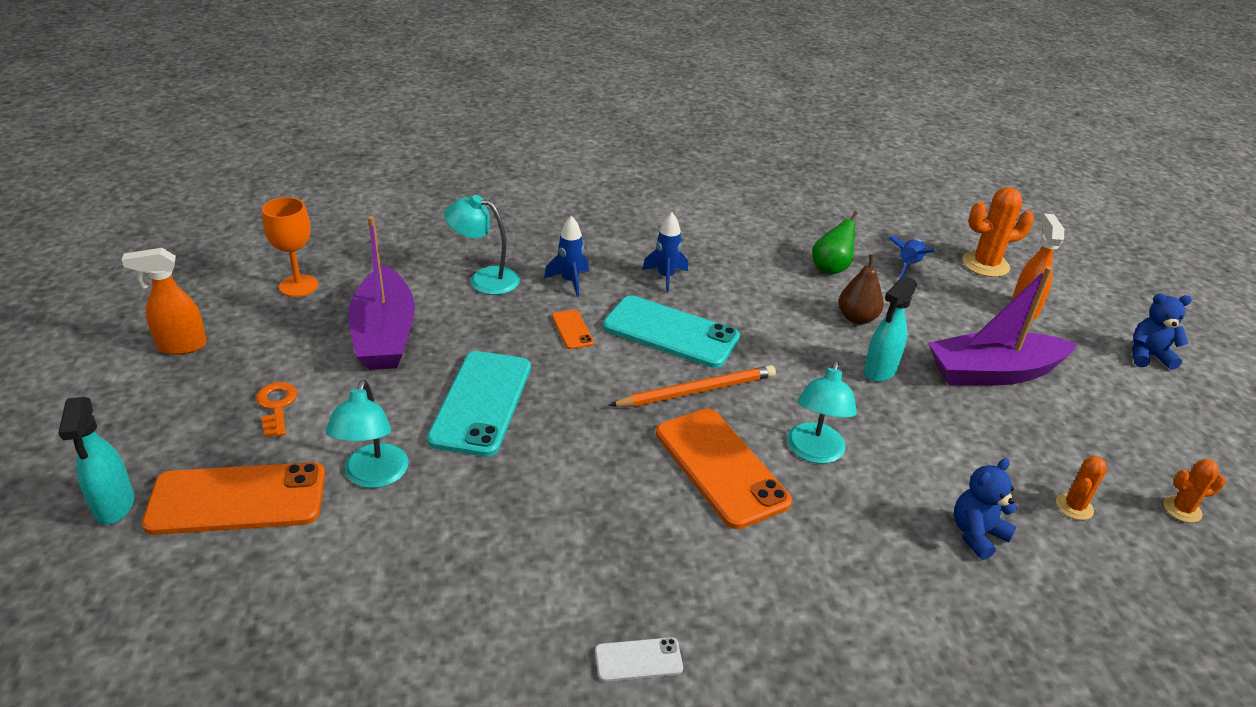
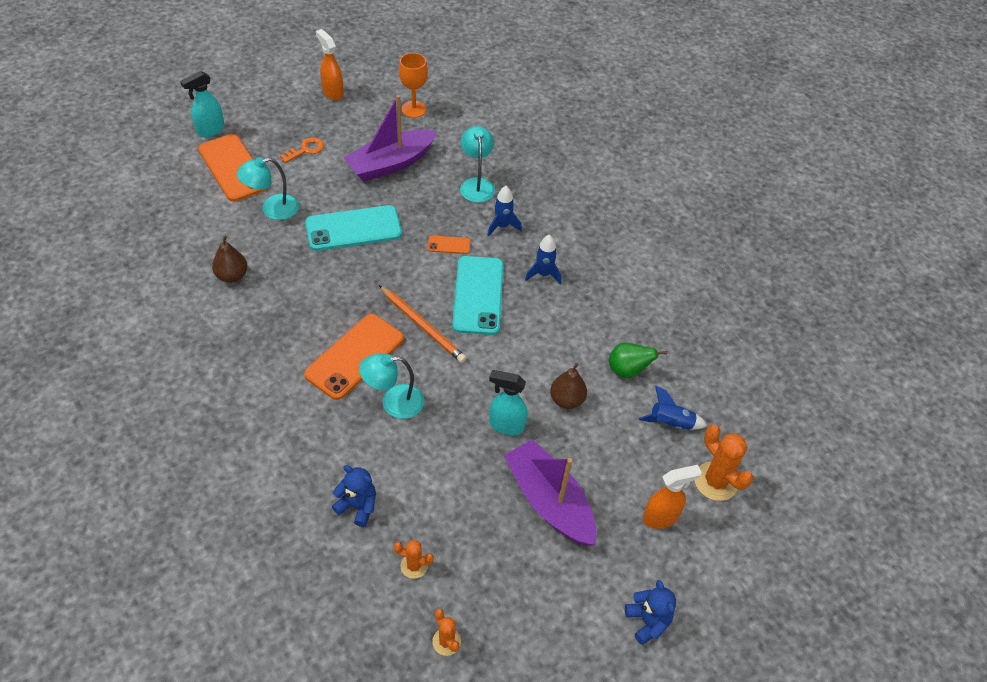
camera: 65 degrees right, 15 degrees up
(485, 562) = (232, 276): none -> brown pear
(572, 330) = (449, 245): orange phone -> orange phone turned 45 degrees clockwise
(638, 660) = (193, 358): white phone -> none

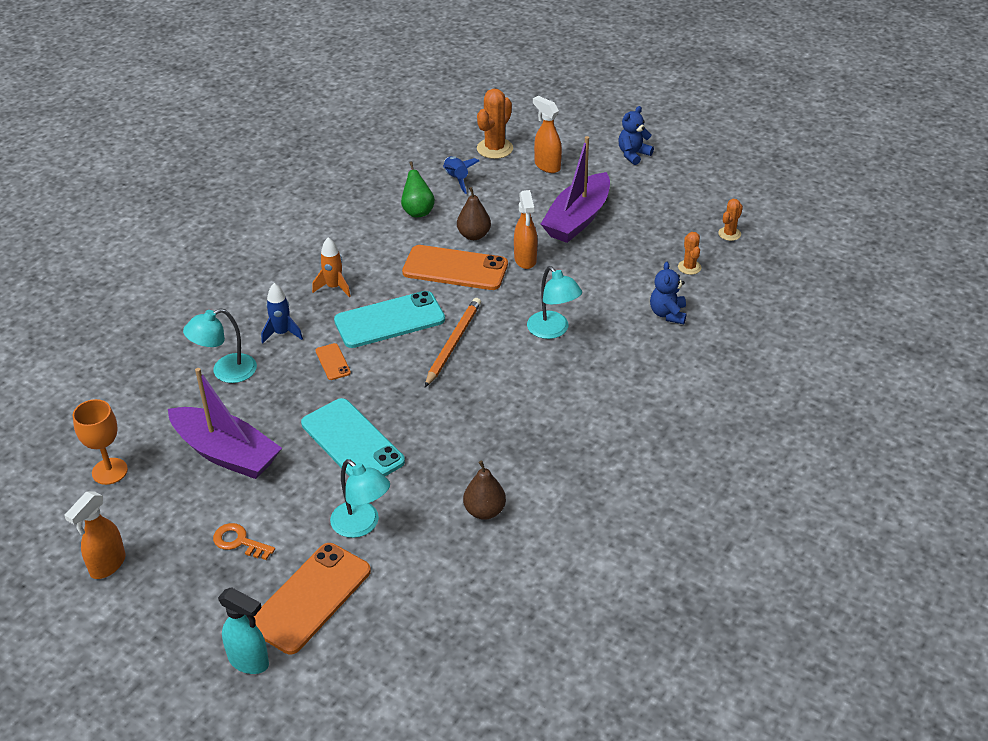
camera: 110 degrees left, 10 degrees down
(354, 356) = (522, 374): orange phone -> orange phone (455, 268)
(506, 425) = (525, 260): turquoise spray bottle -> orange spray bottle
(543, 274) = (334, 287): blue rocket -> orange rocket

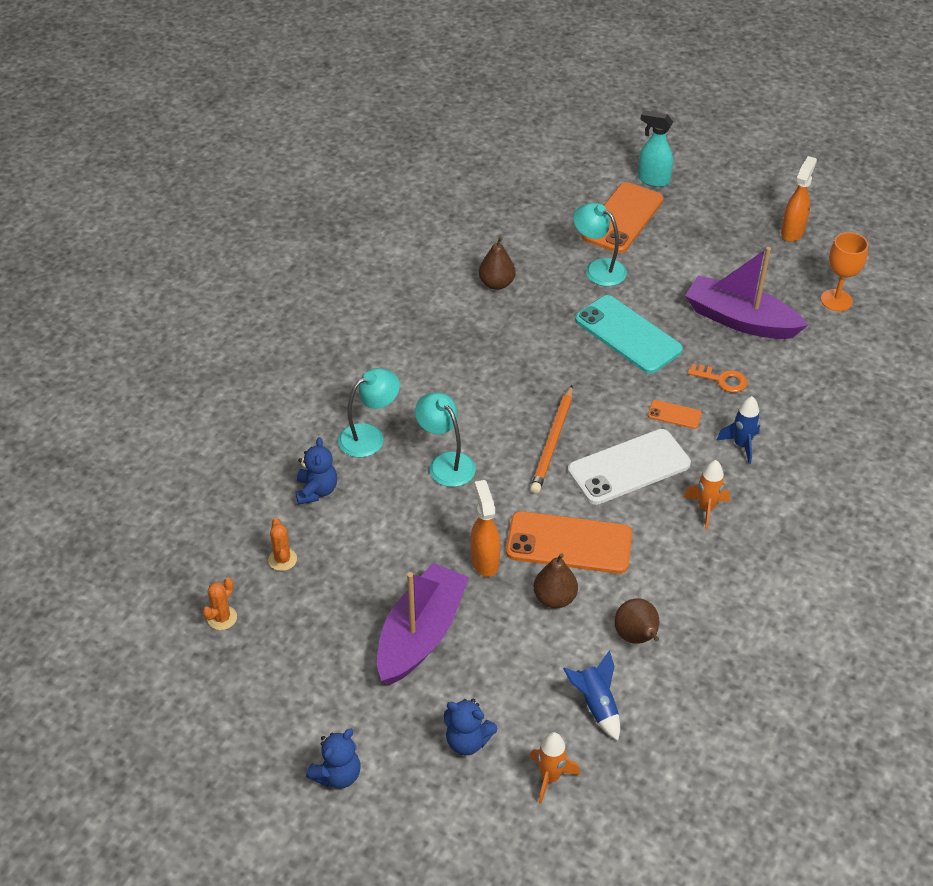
camera: 175 degrees right, 5 degrees up
(225, 372) = (780, 398): turquoise lamp -> turquoise lamp (369, 436)
(239, 542) = (695, 252): orange key -> orange key (722, 380)
(333, 362) = (674, 414): orange phone -> orange phone turned 45 degrees counterclockwise
(389, 320) = (629, 467): turquoise phone -> white phone
(418, 211) = (636, 637): green pear -> brown pear
(495, 148) = (550, 777): orange cactus -> orange rocket
(547, 166) = (467, 741): orange spray bottle -> blue teddy bear

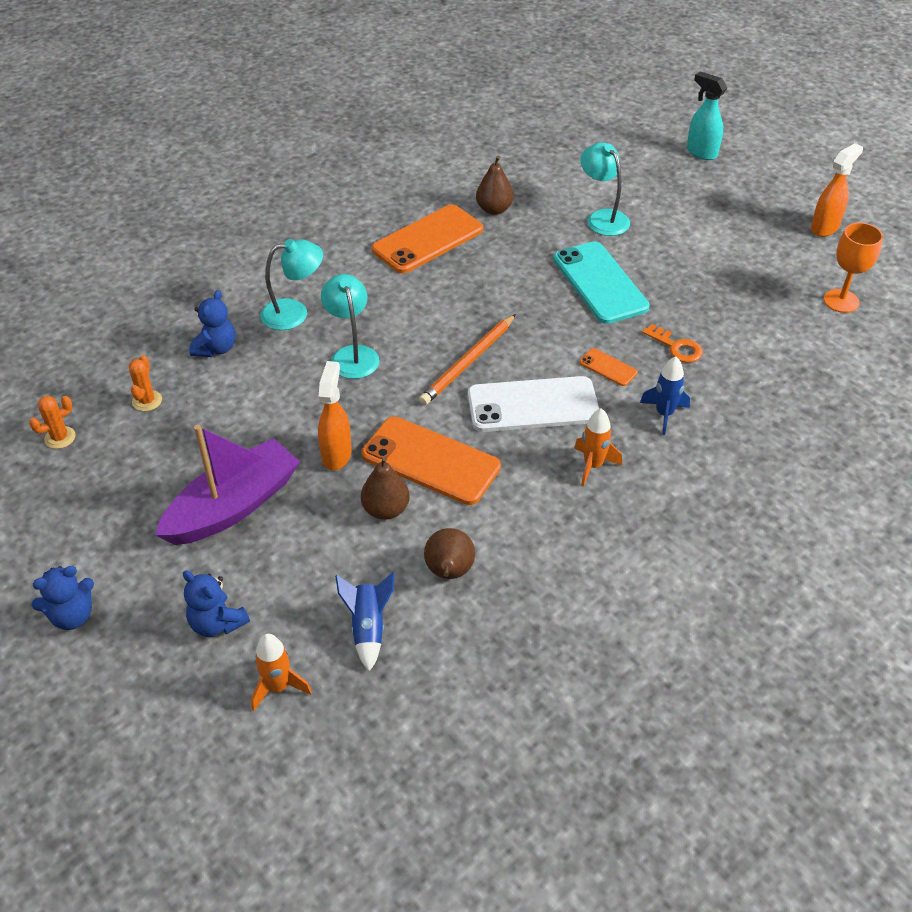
camera: 20 degrees right, 0 degrees up
(622, 218) = (651, 179): orange phone -> orange phone (427, 239)
(740, 320) = (725, 296): purple boat -> none

